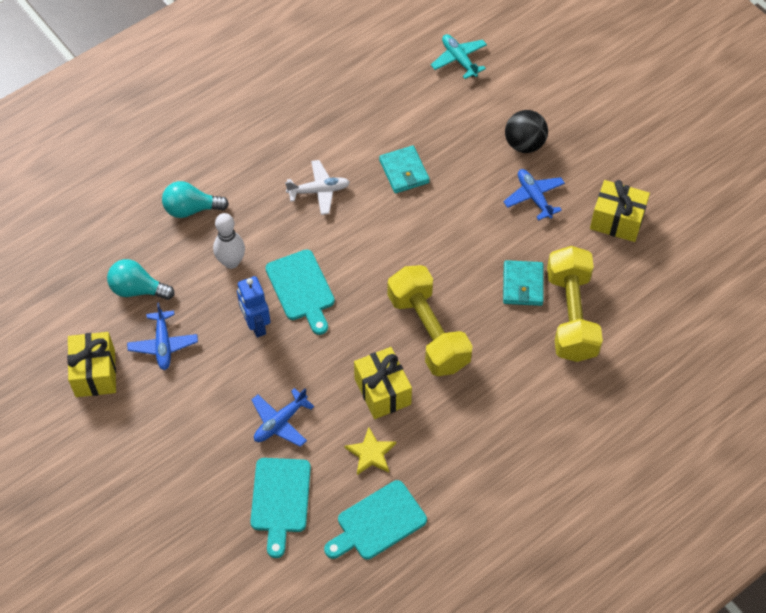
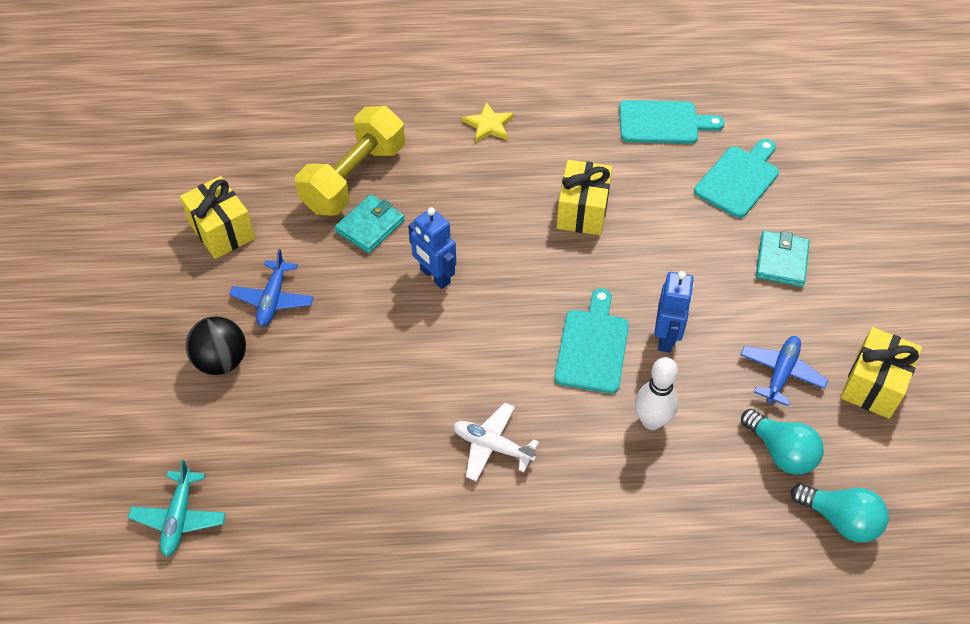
camera: 145 degrees left, 5 degrees down
(191, 209) = (661, 517): turquoise light bulb -> turquoise light bulb (840, 519)
(280, 422) = (699, 237): blue plane -> none
(371, 453) = (631, 171): yellow star -> yellow star (489, 125)
(404, 171) = (378, 410): turquoise wallet -> turquoise wallet (781, 261)
(428, 332) = (497, 236): yellow dumbbell -> none
(445, 275) = (435, 276): none -> blue robot

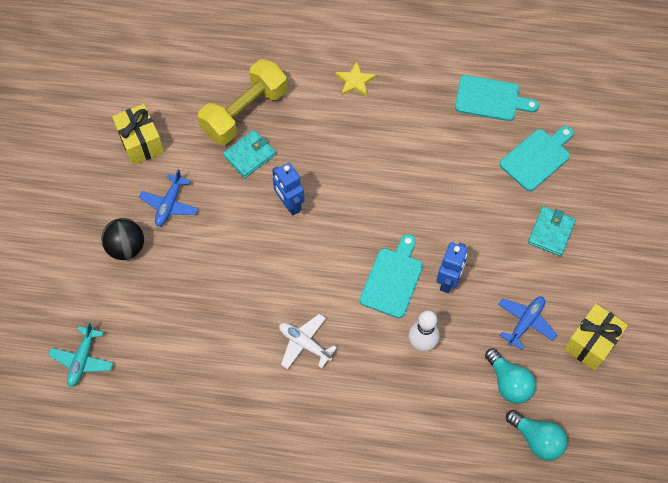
camera: 10 degrees right, 10 degrees up
(582, 211) = (410, 167): yellow gift -> none

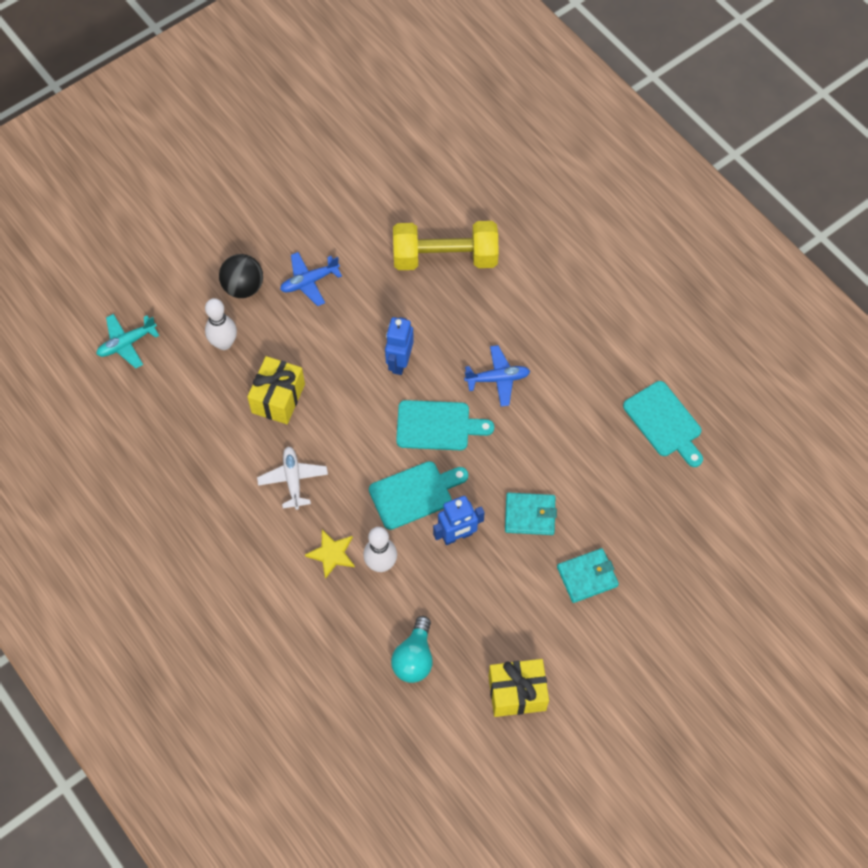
camera: 45 degrees right, 0 degrees up
(141, 143) = (339, 214): yellow gift -> yellow gift (278, 398)
(155, 297) = (224, 343): none -> white bowling pin
(249, 155) = (411, 296): turquoise wallet -> turquoise wallet (530, 515)
(355, 81) = (564, 308): yellow star -> yellow star (332, 554)
(525, 322) = (481, 626): blue plane -> blue plane (497, 379)
(536, 439) = (386, 721): turquoise light bulb -> none
(537, 158) = (648, 506): turquoise cutting board -> turquoise cutting board (437, 426)

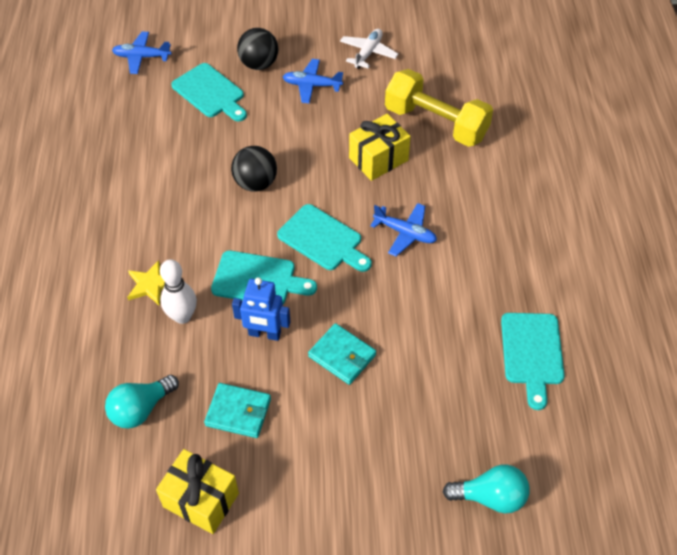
camera: 35 degrees right, 10 degrees down
(127, 343) = (142, 57): turquoise plane -> blue plane
(224, 343) = (210, 93): white bowling pin -> turquoise cutting board
(278, 398) = (215, 150): yellow gift -> yellow gift (378, 159)
(293, 480) = (172, 213): white plane -> white plane (368, 53)
(340, 408) = (255, 183): none -> black ball
(399, 362) = (333, 176): blue robot -> none
(587, 576) = (351, 440): turquoise wallet -> turquoise wallet (238, 412)
(712, 553) = (490, 497): none -> turquoise light bulb

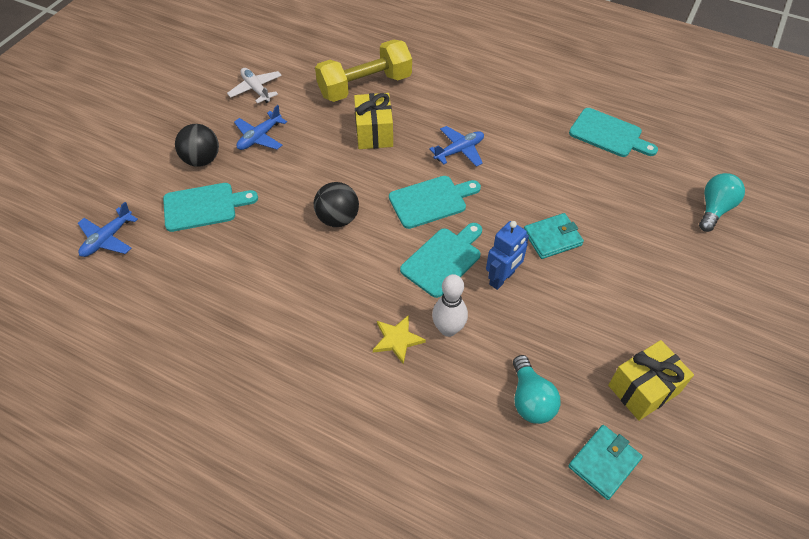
camera: 60 degrees left, 0 degrees up
(238, 412) = (570, 328): turquoise wallet -> turquoise wallet (604, 463)

